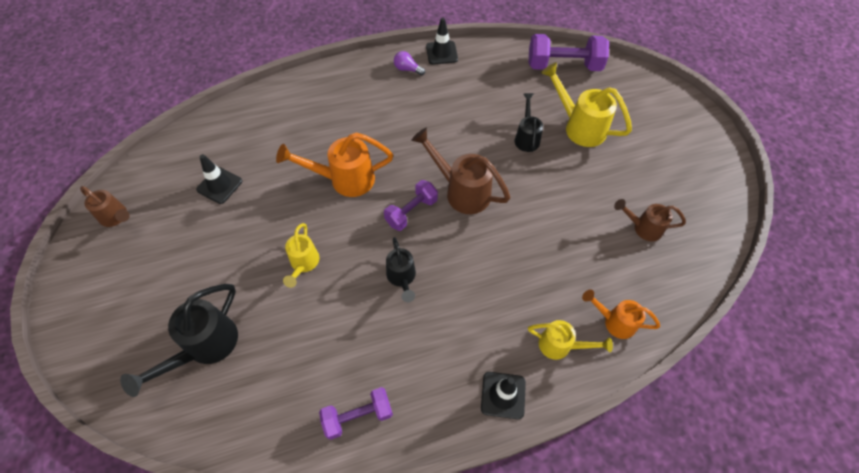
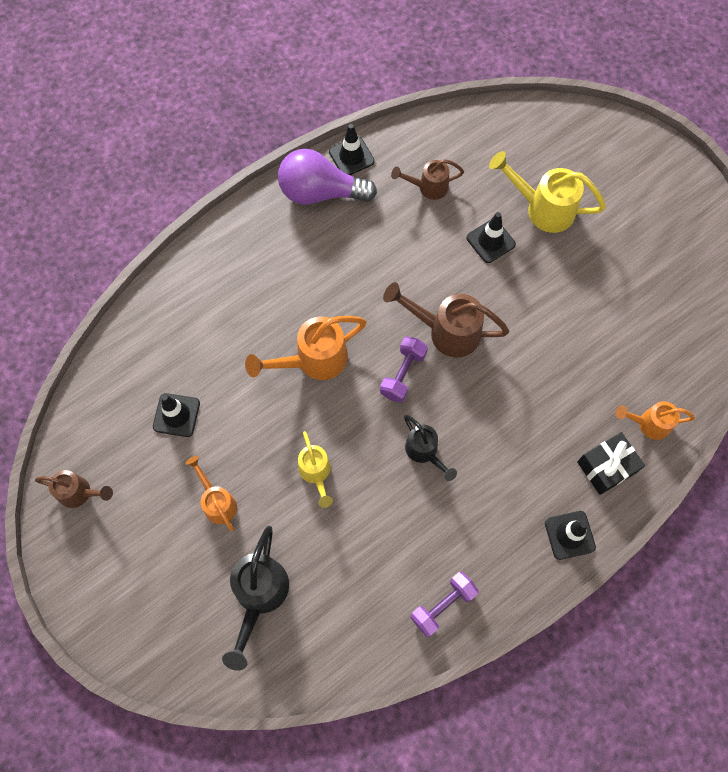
camera: 20 degrees left, 10 degrees up
(214, 259) = (217, 501): none -> orange watering can
(407, 69) = (320, 192): purple light bulb -> purple light bulb, size x2.33
(526, 137) = (490, 241): black watering can -> black traffic cone
(561, 346) = (606, 467): yellow watering can -> black gift
(563, 66) = (498, 131): purple dumbbell -> none
(642, 227) = (645, 311): brown watering can -> brown watering can (428, 187)

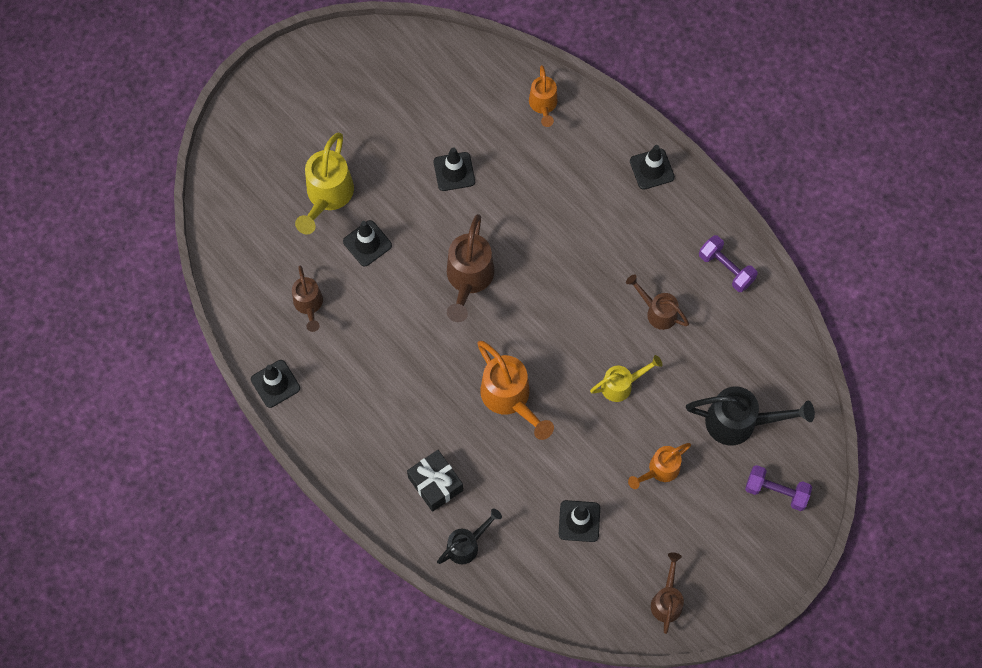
camera: 95 degrees left, 0 degrees up
(320, 192) = (321, 410): purple light bulb -> none
(396, 520) = (657, 311): none -> brown watering can
(403, 374) = (516, 315): purple dumbbell -> purple dumbbell (776, 491)
(425, 452) = (591, 291): black watering can -> black watering can (467, 544)
(569, 327) = (454, 171): none -> black traffic cone
(606, 467) = (587, 140): black gift -> black gift (435, 484)

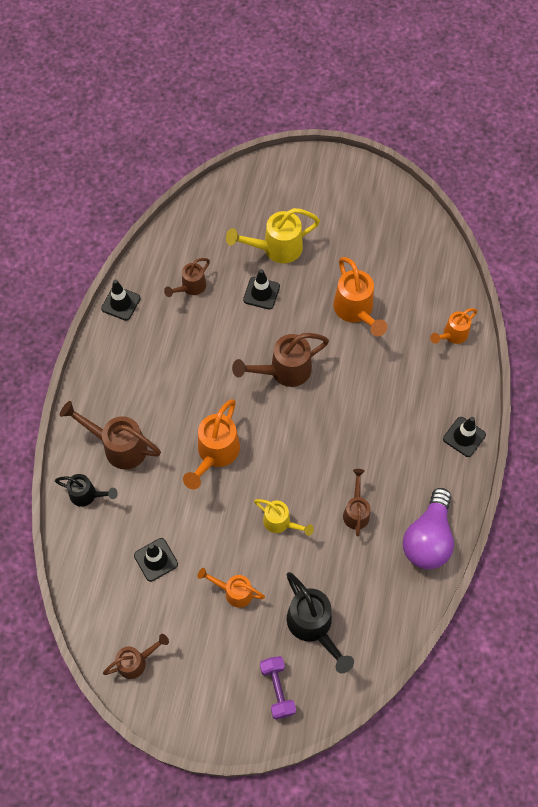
camera: 55 degrees right, 5 degrees down
(435, 484) = (118, 446): black gift -> brown watering can
(454, 171) = (356, 311): black traffic cone -> orange watering can
(726, 268) = (428, 538): purple dumbbell -> purple light bulb

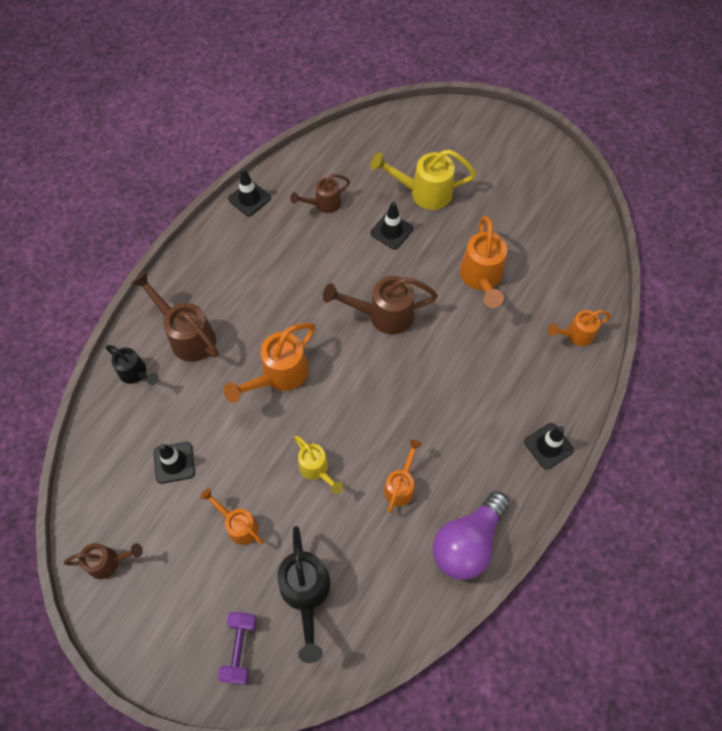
camera: 20 degrees right, 0 degrees up
(356, 511) = (401, 485): brown watering can -> orange watering can

